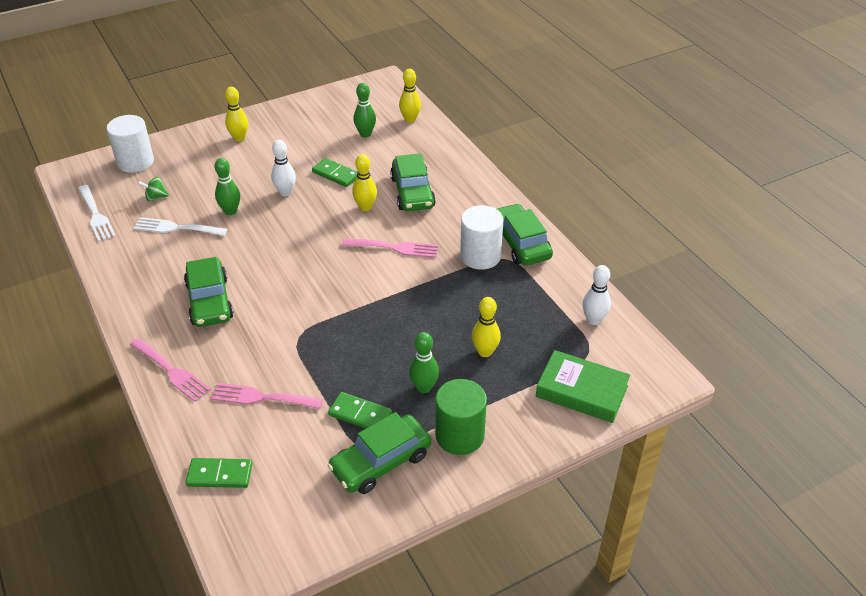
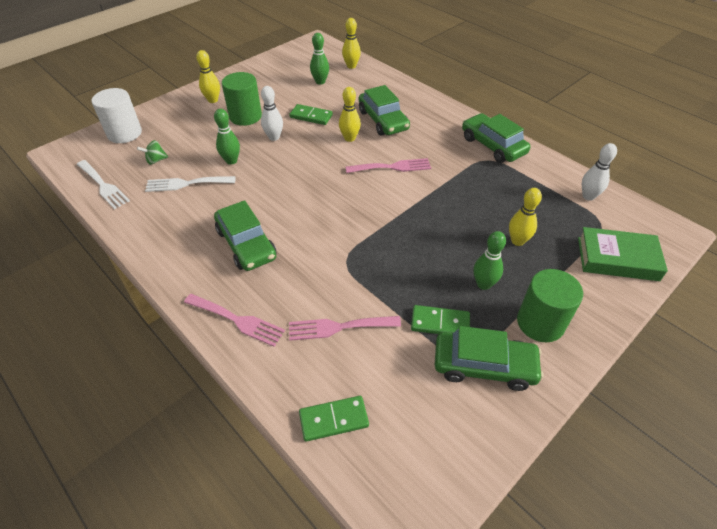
camera: 15 degrees left, 5 degrees up
(266, 163) = (245, 116): none -> green cylinder
(381, 462) = (484, 366): green car -> green car turned 120 degrees counterclockwise
(480, 256) = (467, 161): white cylinder -> none

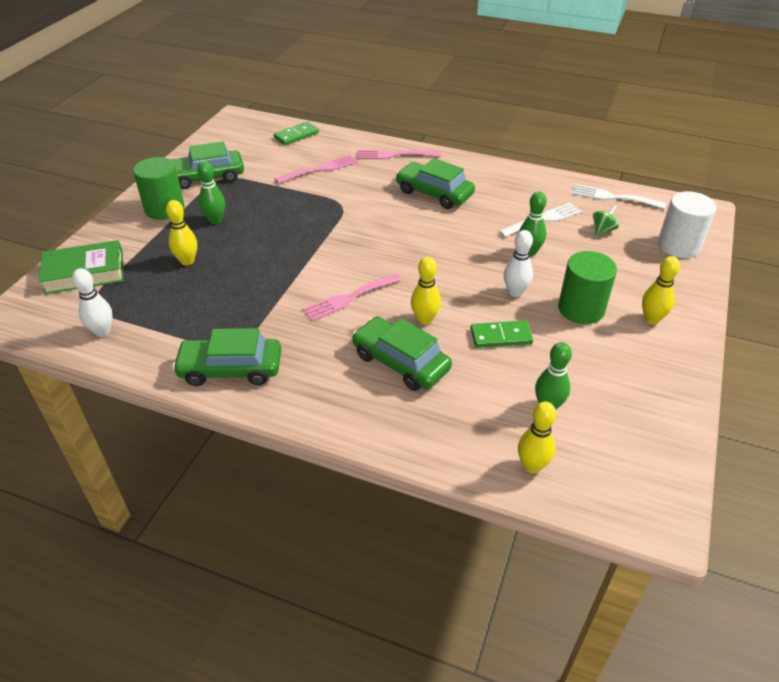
camera: 155 degrees right, 5 degrees down
(440, 323) = (245, 189): green domino -> none
(493, 145) = (231, 369): green car -> green car turned 150 degrees clockwise

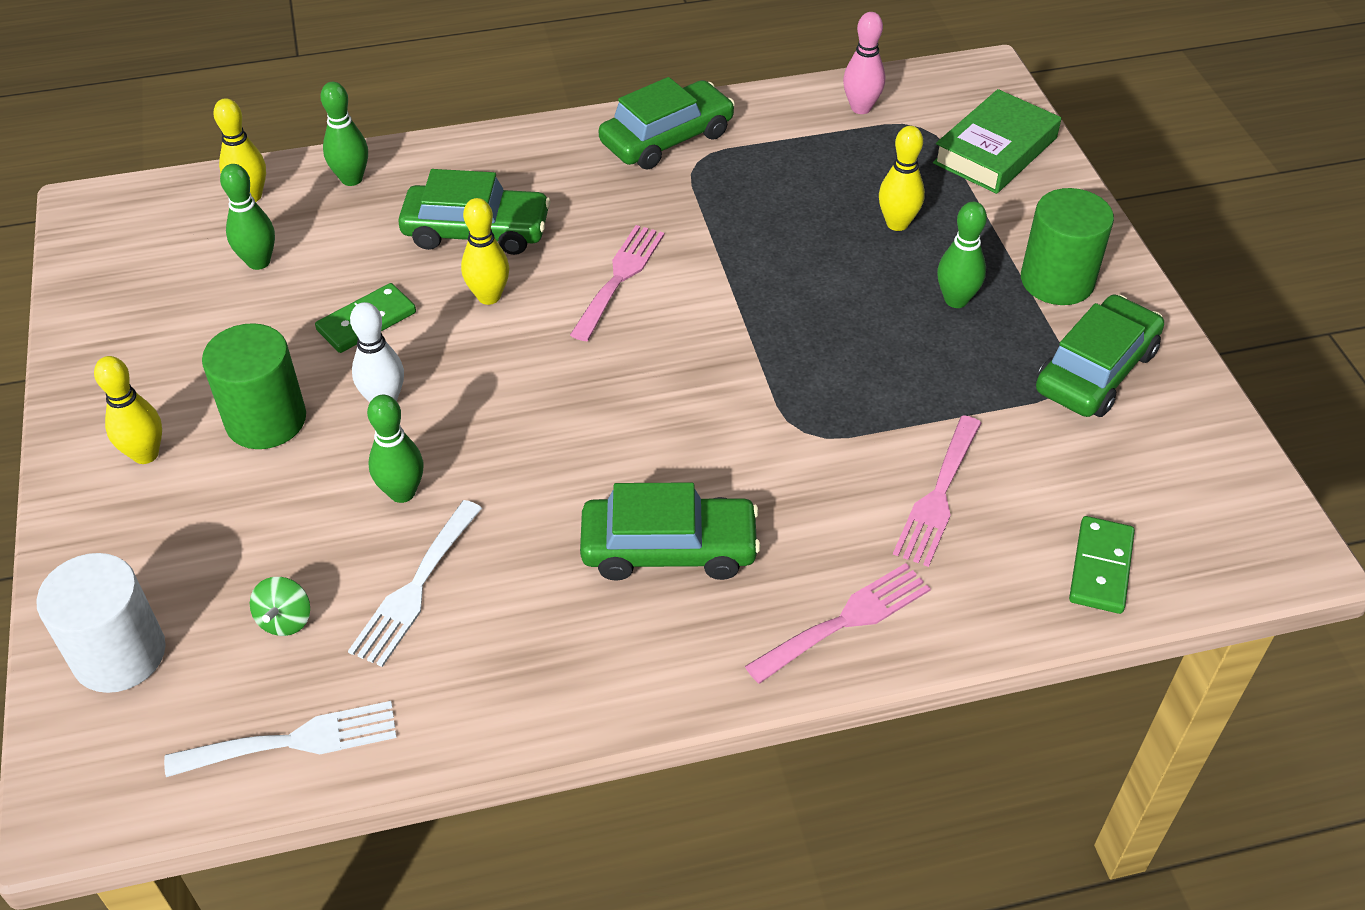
camera: 145 degrees right, 5 degrees up
(102, 331) = (861, 108): white bowling pin -> pink bowling pin
(452, 444) = (351, 179): none -> green bowling pin

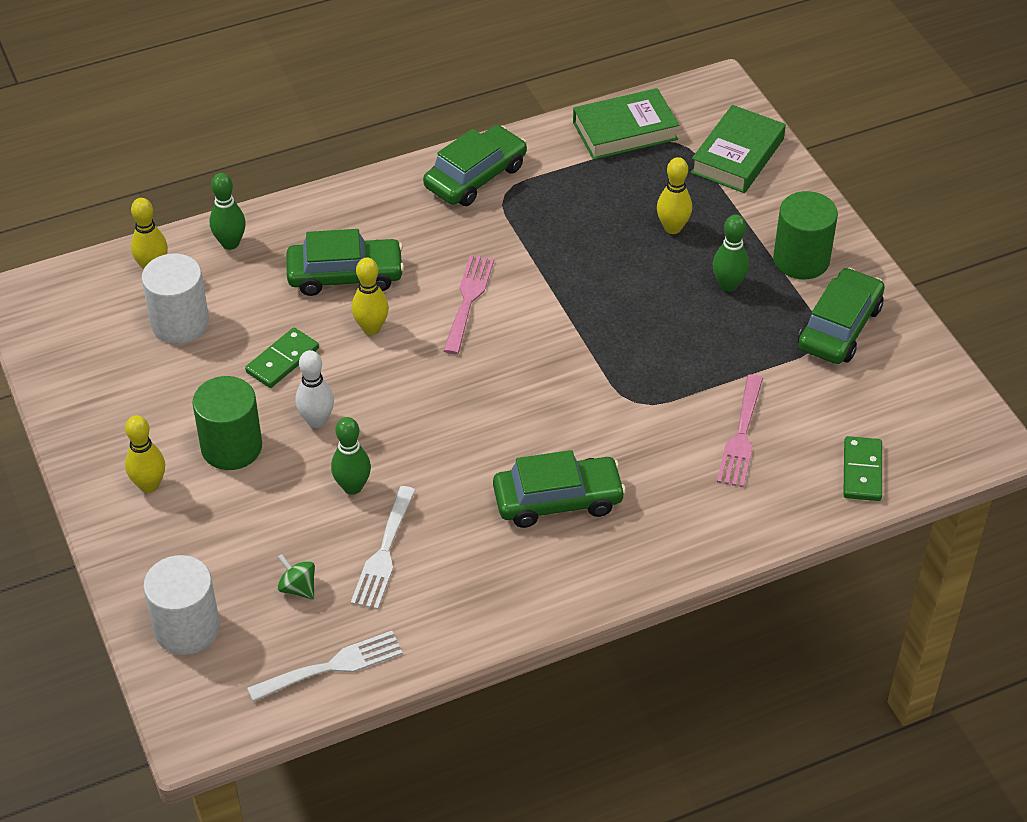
camera: 10 degrees left, 0 degrees up
(258, 262) = (180, 323): green bowling pin -> white cylinder
(285, 620) = (298, 588): green spinning top -> green spinning top turned 135 degrees clockwise
(846, 620) = (693, 532): pink fork -> none
(861, 108) = (625, 131): pink bowling pin -> green book

